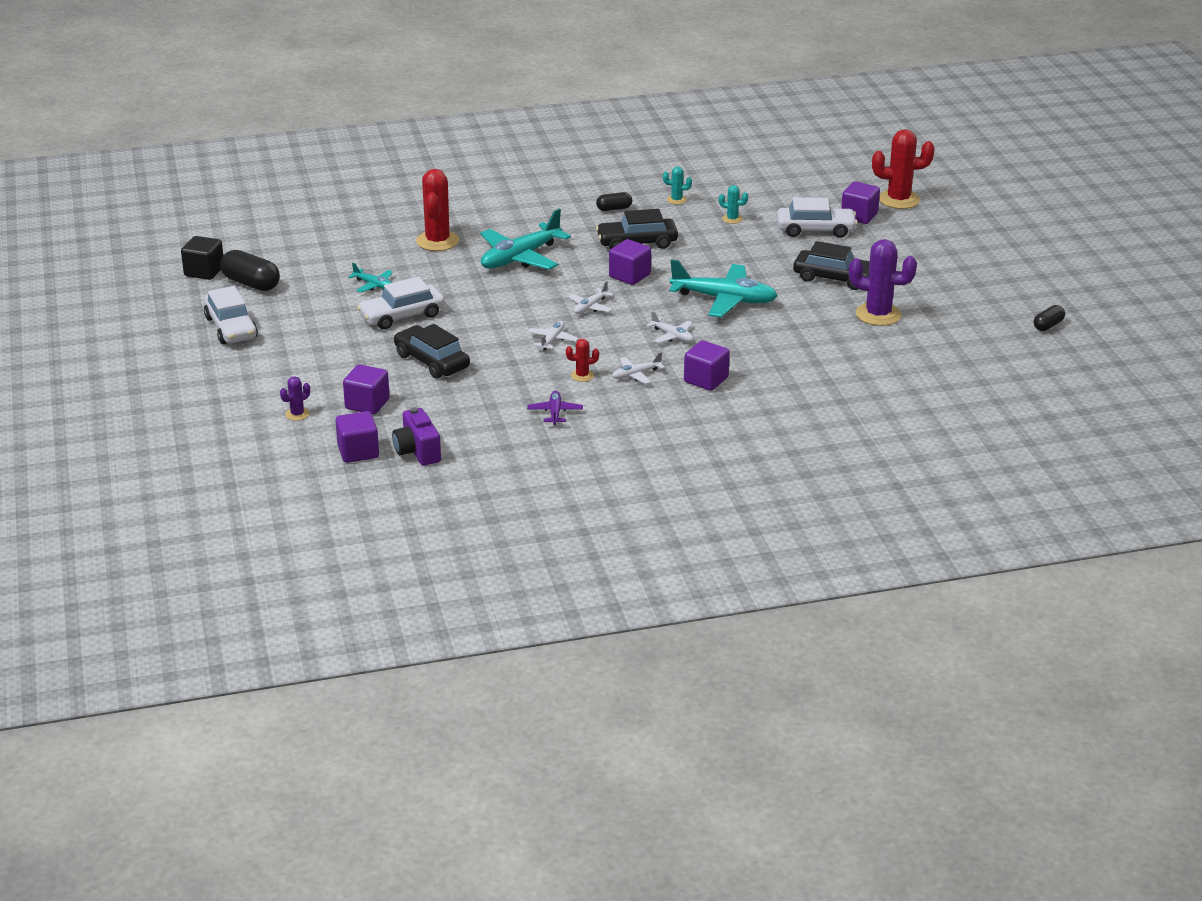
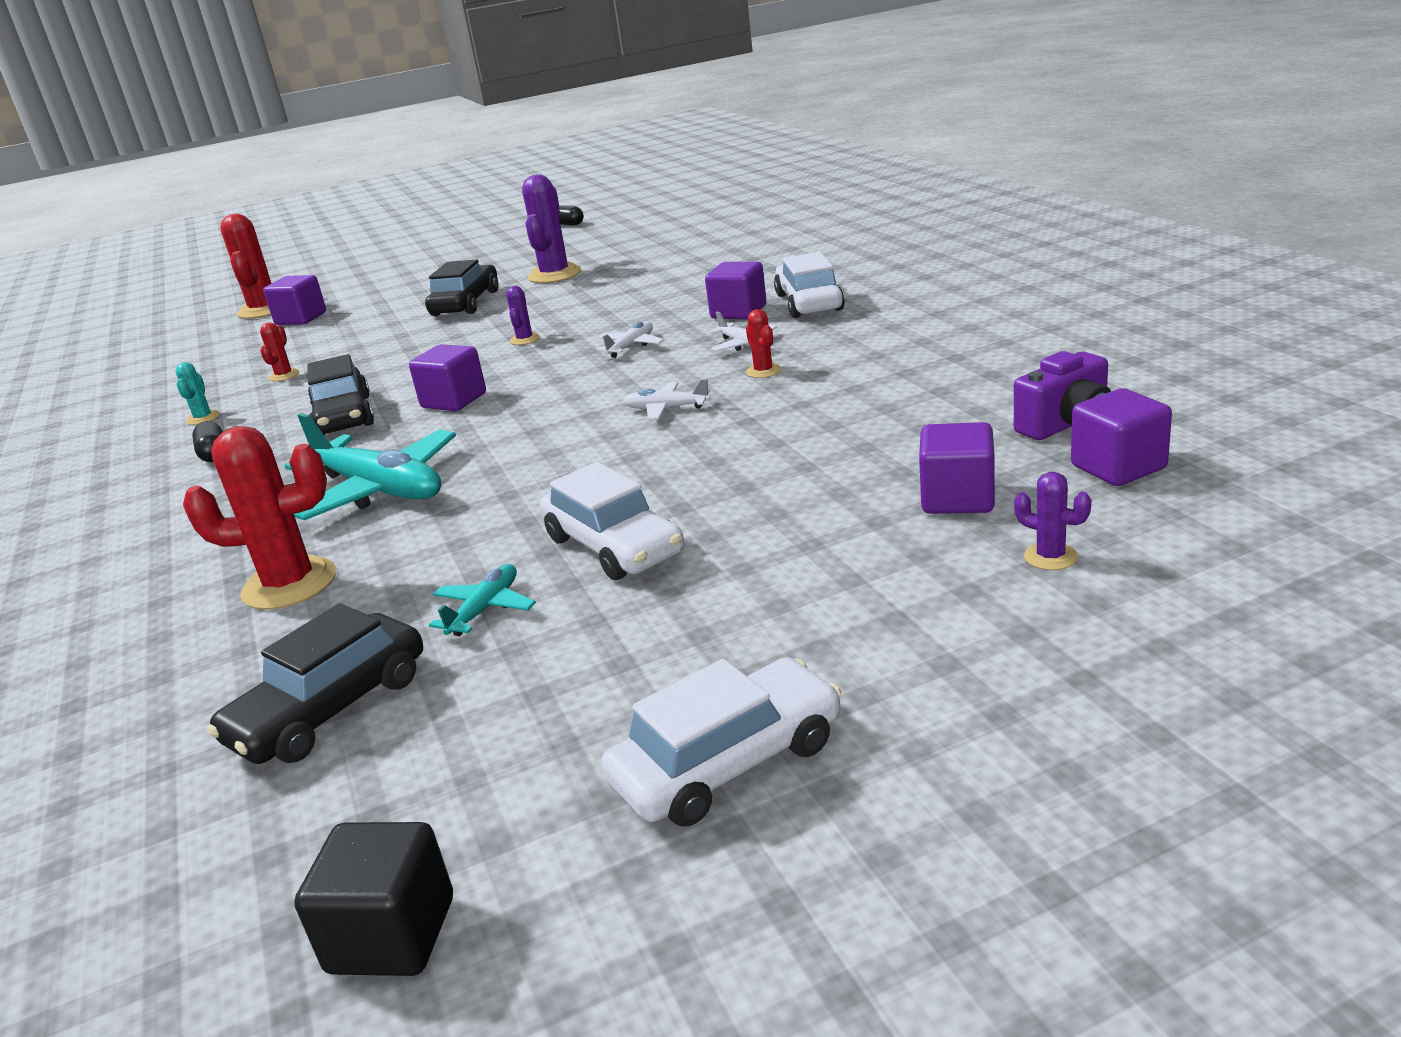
camera: 95 degrees left, 5 degrees down
(251, 283) = (474, 802): black capsule -> none
(432, 361) = (774, 479): black car -> black car (330, 709)
(555, 412) = (876, 366): purple plane -> none
(590, 307) = (555, 405): white plane -> none
(724, 299) = (525, 339): turquoise plane -> purple cactus
(732, 219) = (284, 375): turquoise cactus -> red cactus
(815, 230) = (333, 331): white car -> white car (809, 302)

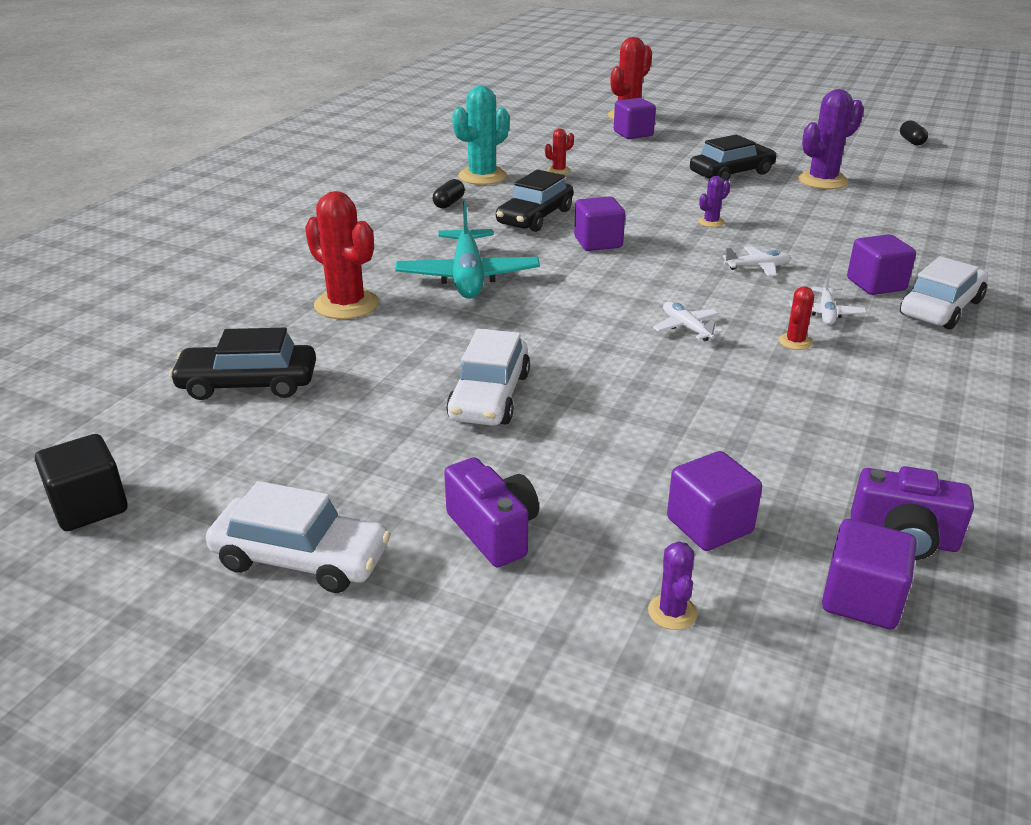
camera: 45 degrees right, 5 degrees up
(203, 418) = (482, 176): turquoise cactus -> turquoise cactus, size x2.07
(485, 609) = (379, 384): turquoise plane -> none
(833, 615) = (493, 531): none -> purple camera

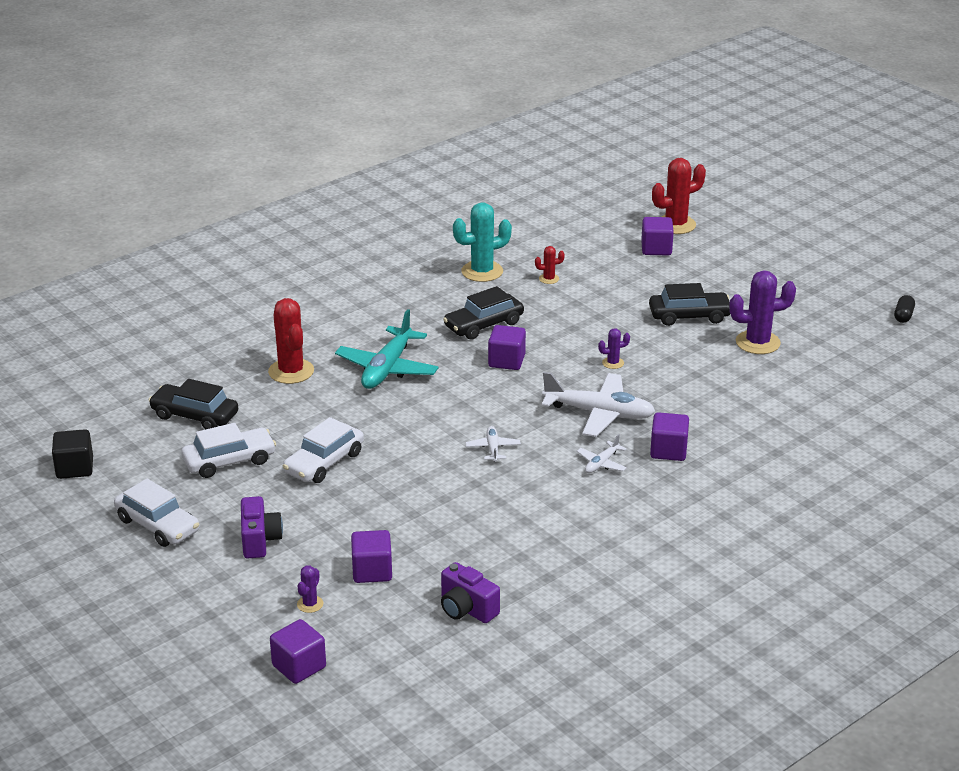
camera: 25 degrees right, 0 degrees up
(449, 203) = (432, 295): black capsule -> none
(757, 267) = (599, 413): white plane -> white plane, size x2.07
(795, 342) = (553, 478): red cactus -> none
(861, 599) = (408, 628): purple cube -> purple cube (299, 666)
(941, 308) = (690, 482): white car -> white car (229, 461)

